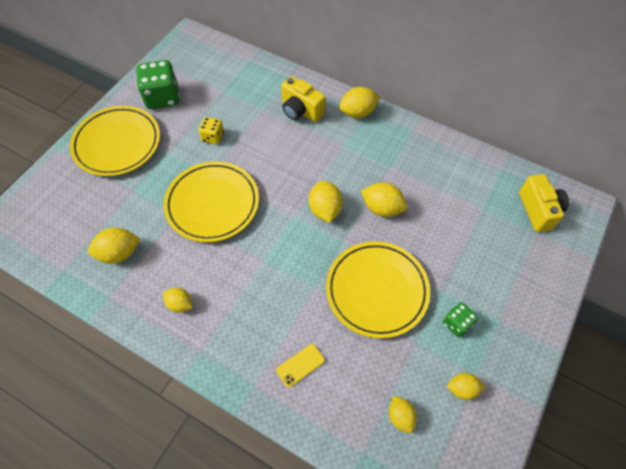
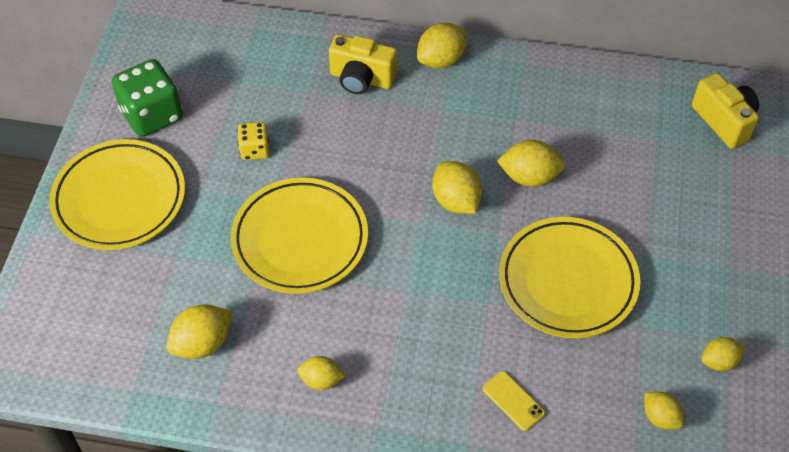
camera: 20 degrees left, 5 degrees down
(300, 365) = (513, 401): yellow phone -> yellow phone turned 75 degrees counterclockwise
(456, 324) = (681, 289): green dice -> none

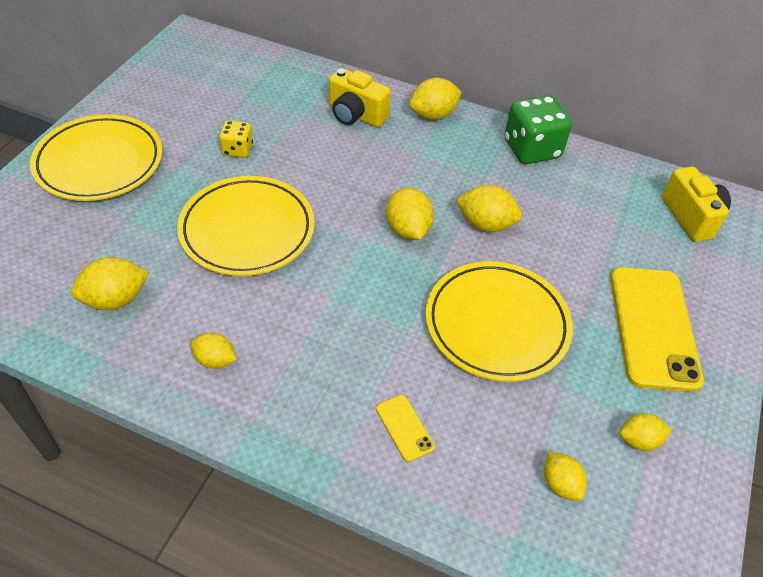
camera: 10 degrees right, 5 degrees down
(152, 115) = (160, 106): green dice -> green dice (531, 149)
(710, 249) = (653, 327): none -> yellow phone

